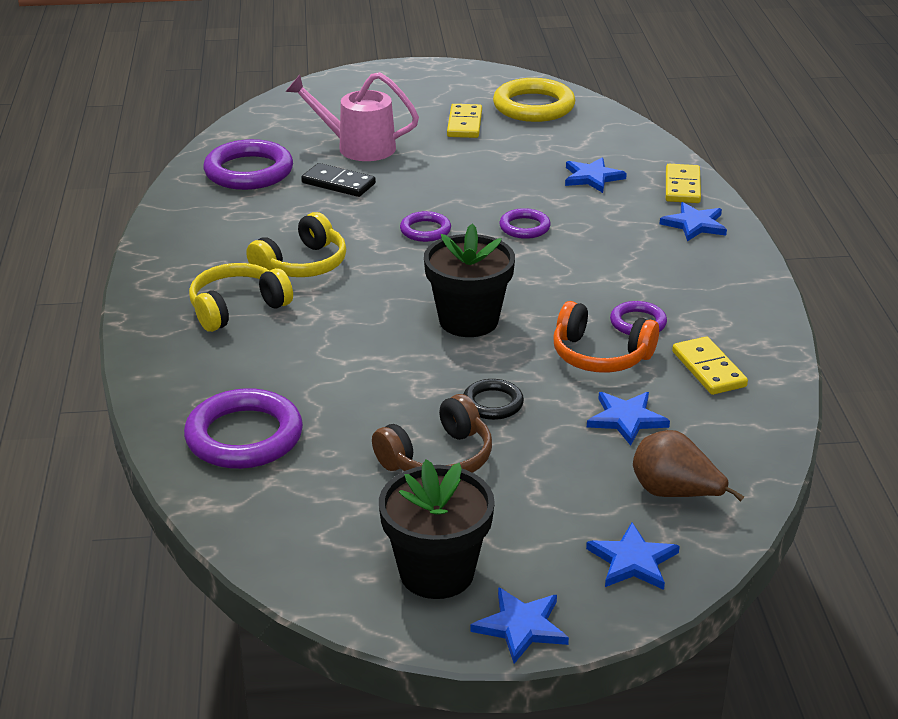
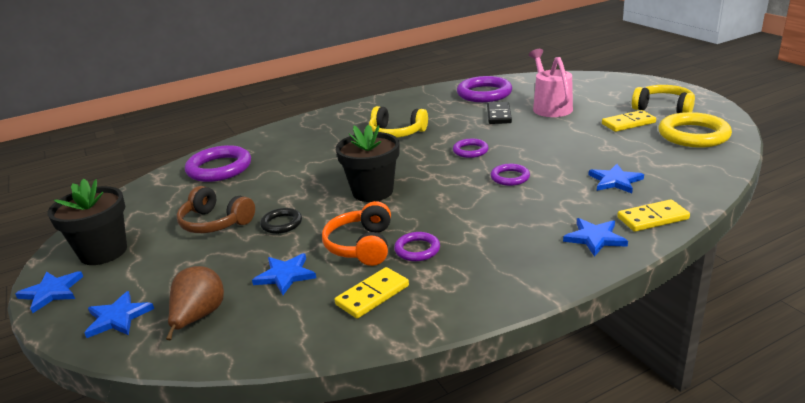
camera: 70 degrees right, 5 degrees down
(237, 308) = (339, 132): yellow headphones -> yellow headphones (663, 108)

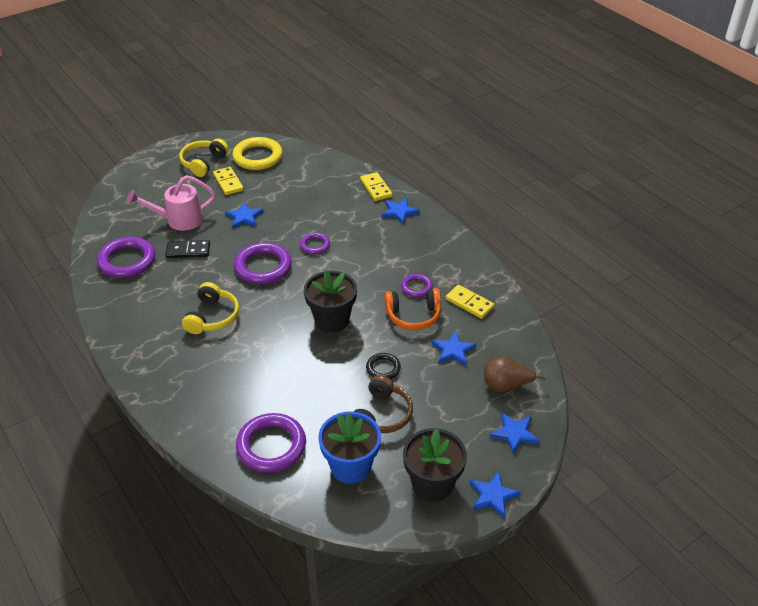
camera: 100 degrees left, 15 degrees up
(165, 206) = (351, 466): none -> blue flower pot
(470, 151) = (263, 267): purple ring -> purple ring, size x1.86
(615, 181) = (325, 198): blue star -> blue star (244, 217)

